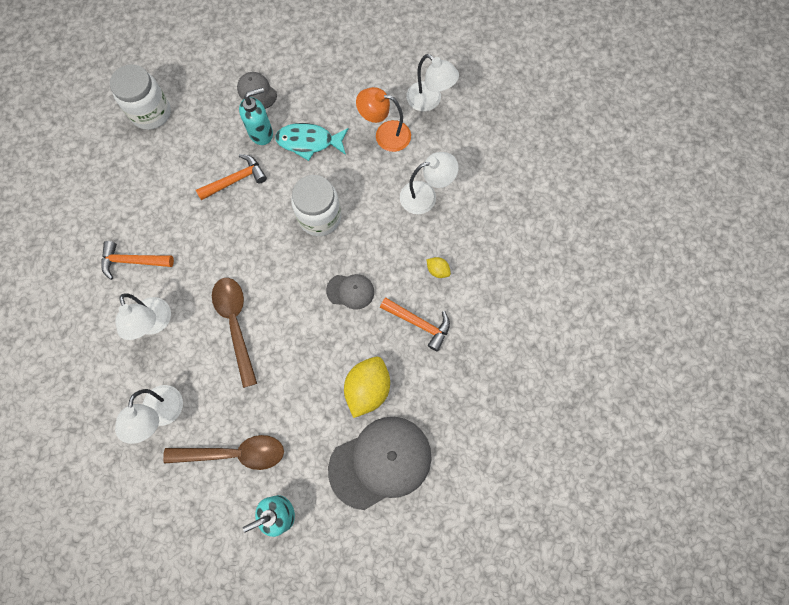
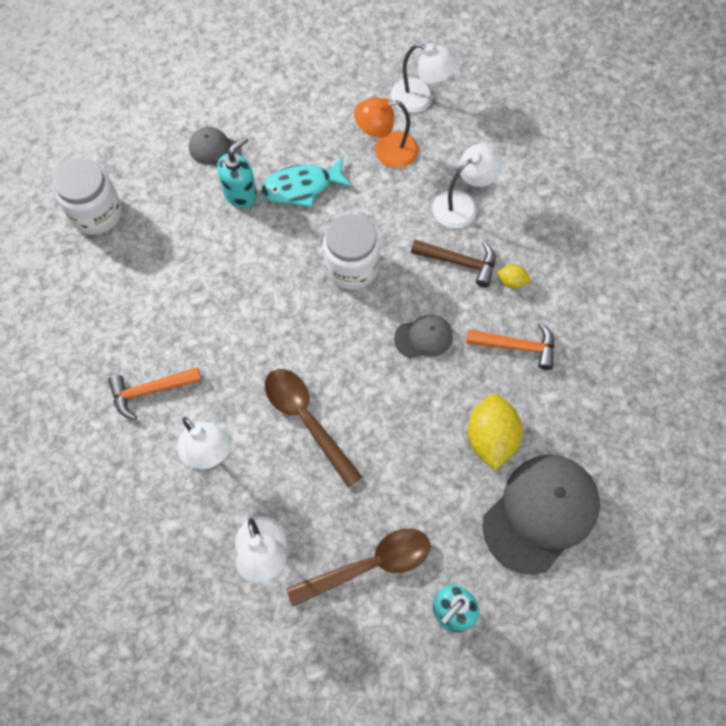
camera: 20 degrees left, 5 degrees down
(236, 180) = (234, 257): orange hammer -> none
(403, 241) = (459, 262): none -> brown hammer

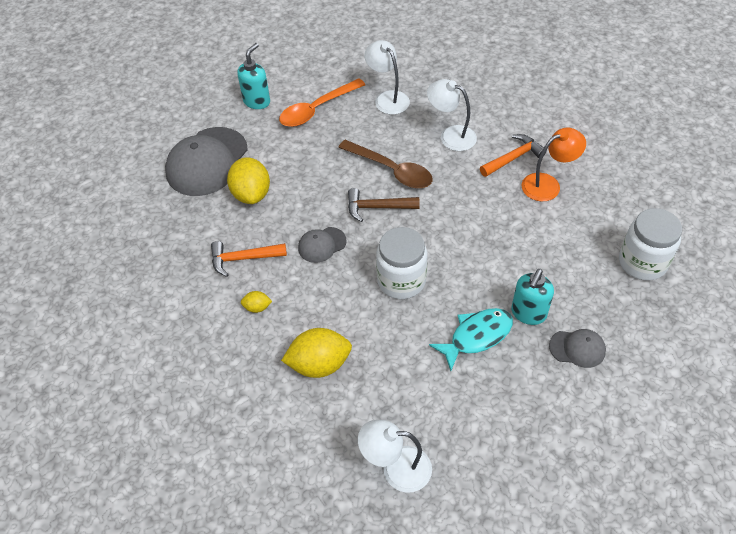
camera: 165 degrees right, 15 degrees down
(369, 565) = (317, 109): brown spoon -> orange spoon
(386, 151) = (411, 396): orange lamp -> orange lamp (548, 184)
(459, 262) = (308, 311): brown hammer -> brown hammer (377, 207)
(462, 204) = (319, 364): white lamp -> yellow lemon

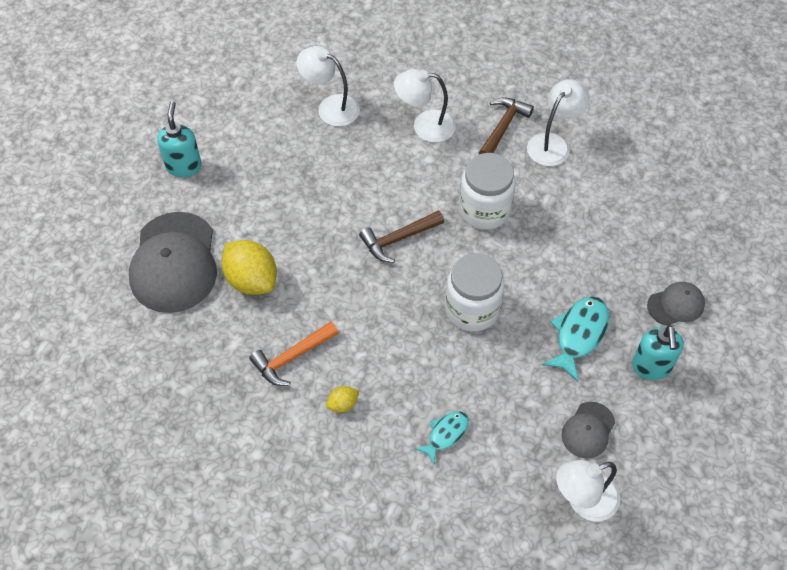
camera: 30 degrees left, 5 degrees up
(317, 109) = (260, 150): orange spoon -> none
(319, 364) = (445, 434): yellow lemon -> turquoise fish
(322, 245) = (366, 305): grey cap -> grey cap (588, 430)
(391, 170) = (387, 190): brown spoon -> none
(513, 158) = (503, 127): orange hammer -> brown hammer
(528, 313) = (612, 289): turquoise soap dispenser -> turquoise soap dispenser (651, 367)
(548, 184) = (553, 143): orange lamp -> white lamp
(642, 262) = (685, 191): white jar -> white jar (484, 210)

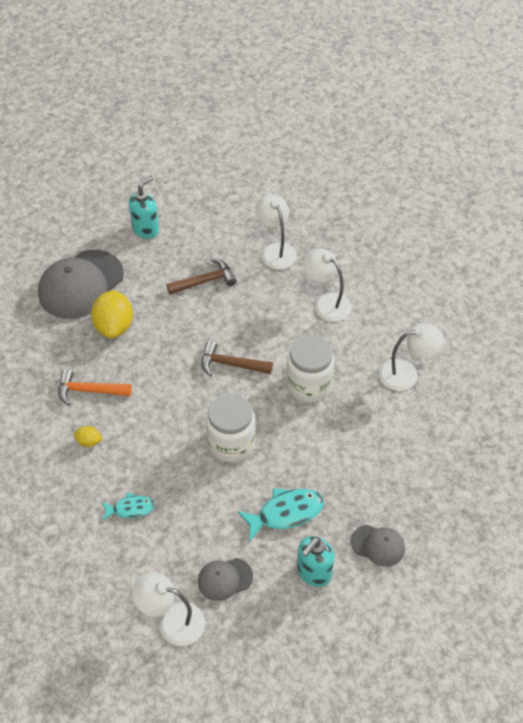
camera: 40 degrees right, 5 degrees down
(503, 127) = (381, 339): brown hammer -> brown hammer (205, 281)

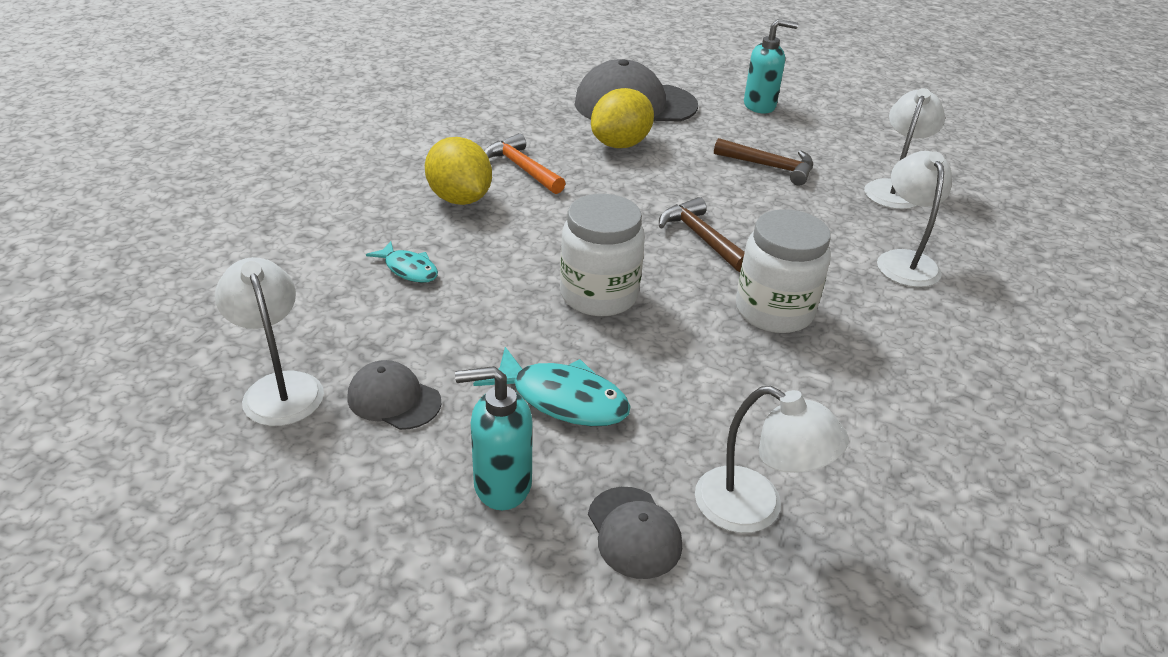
camera: 45 degrees right, 15 degrees down
(89, 441) = (459, 199): yellow lemon -> yellow lemon, size x2.12
(406, 373) = (940, 389): white lamp -> white lamp (755, 509)

